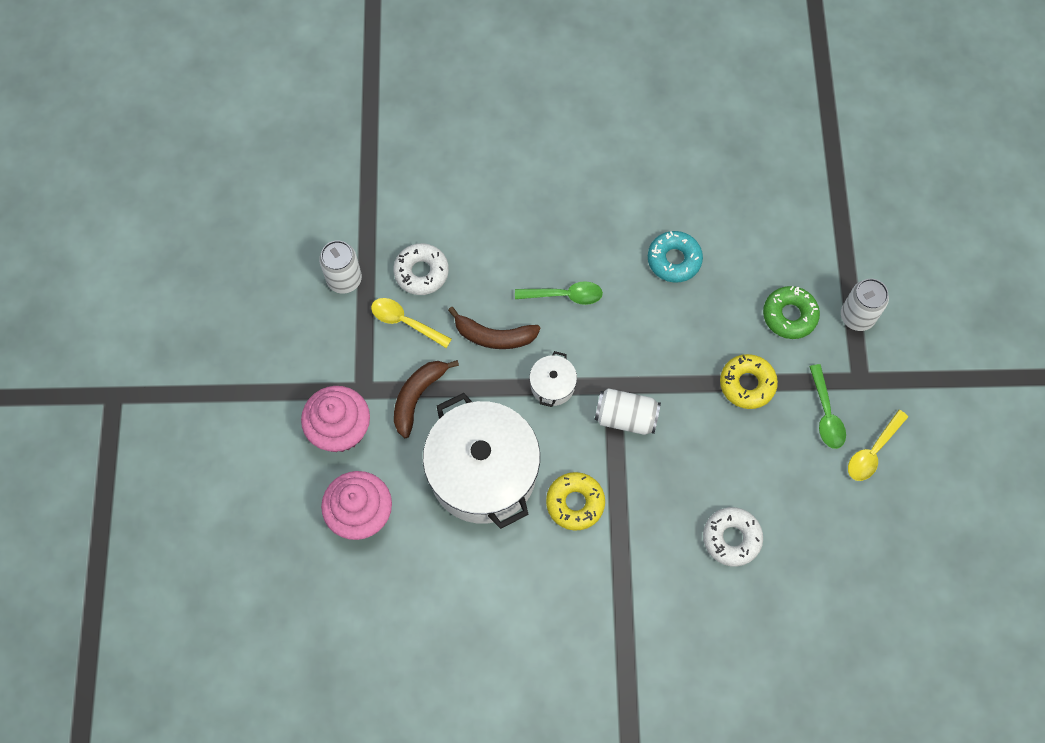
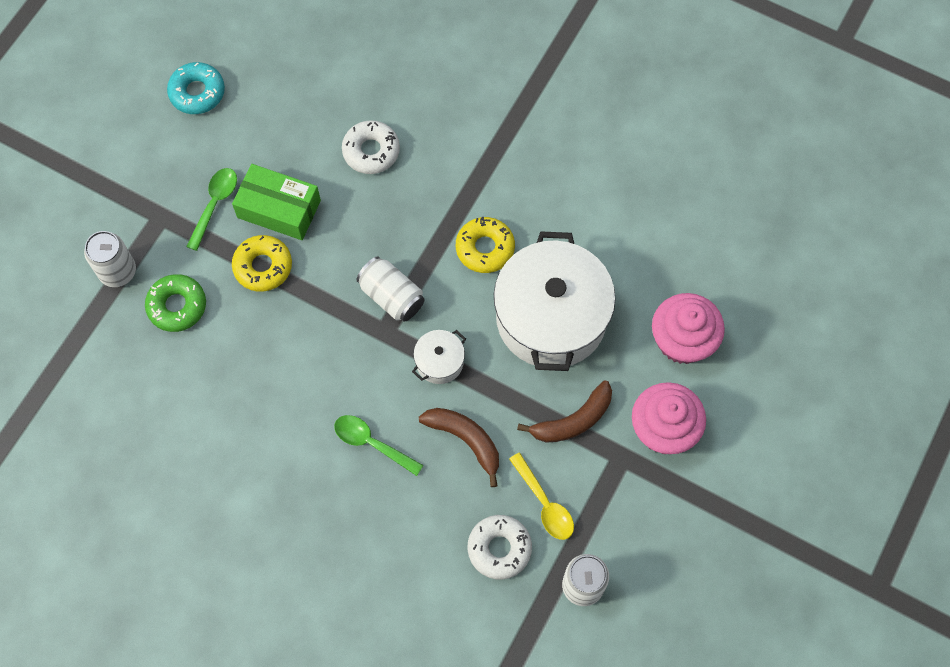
camera: 150 degrees left, 0 degrees up
(674, 260) = (243, 420): turquoise donut -> turquoise donut (197, 92)
(771, 440) = (279, 209): none -> green box
(873, 452) = (201, 154): yellow spoon -> none

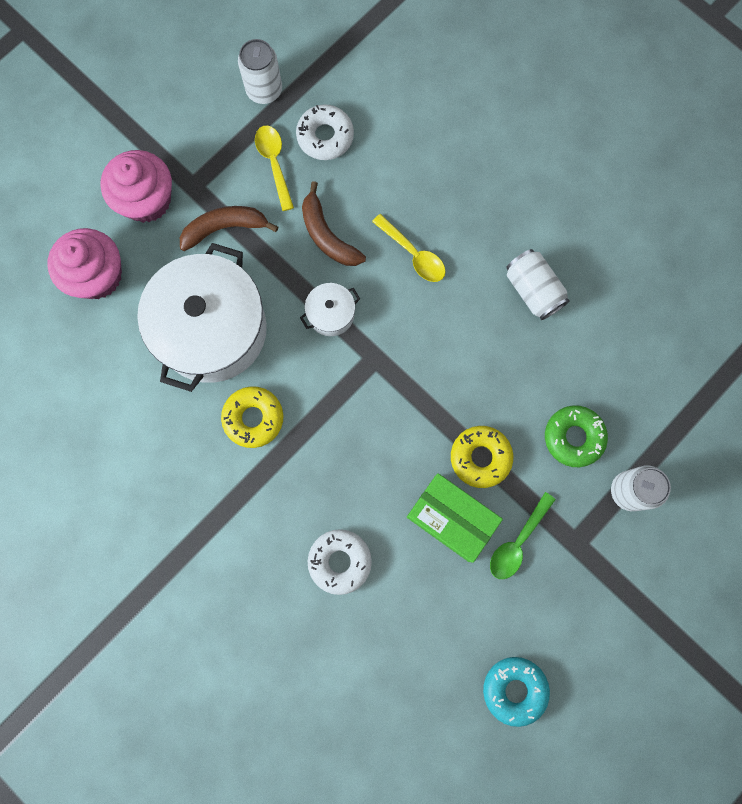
camera: 165 degrees left, 10 degrees up
(371, 443) = (413, 254): green spoon -> yellow spoon
(392, 296) = (359, 391): white can -> white can (533, 290)

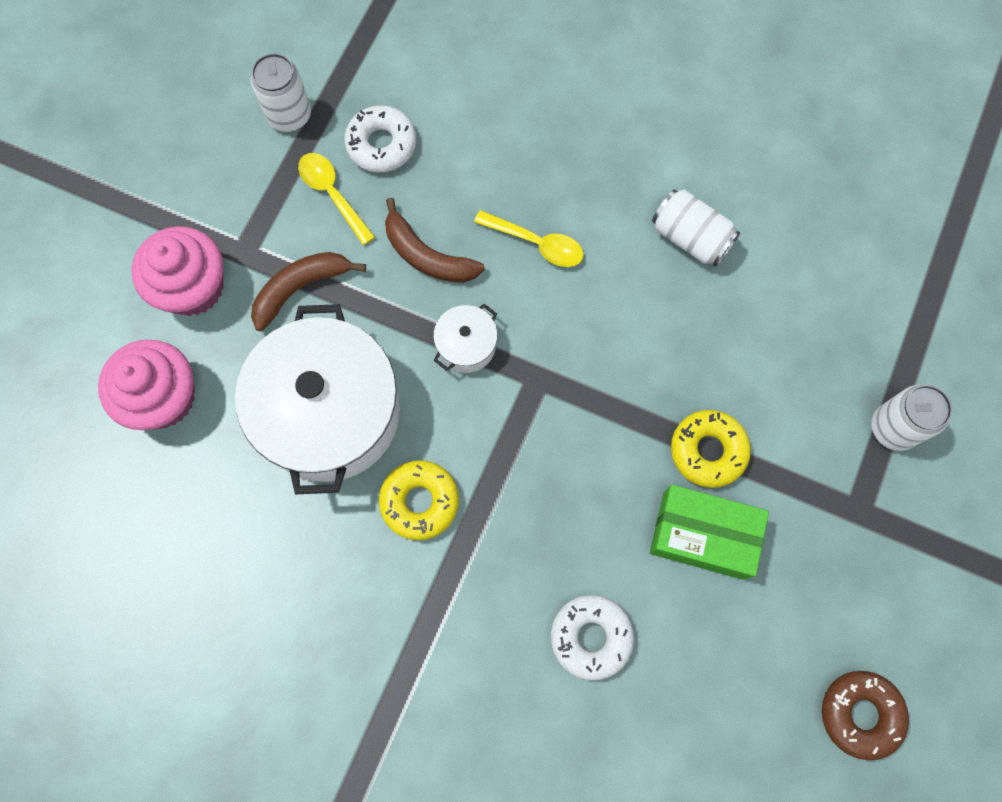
camera: 20 degrees left, 5 degrees down
(514, 689) = (860, 714): turquoise donut -> brown donut
(517, 542) = (791, 534): green spoon -> none
(573, 437) = (805, 388): green donut -> none

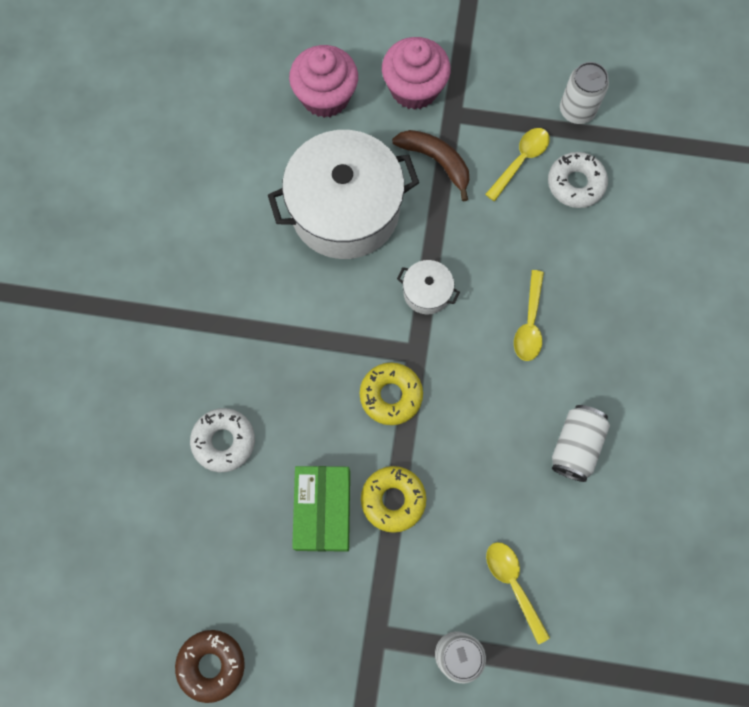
camera: 75 degrees right, 0 degrees up
(419, 501) = (295, 292): yellow donut -> yellow donut (391, 395)
(427, 256) = (492, 244): brown banana -> none
(828, 347) = (513, 584): none -> yellow spoon

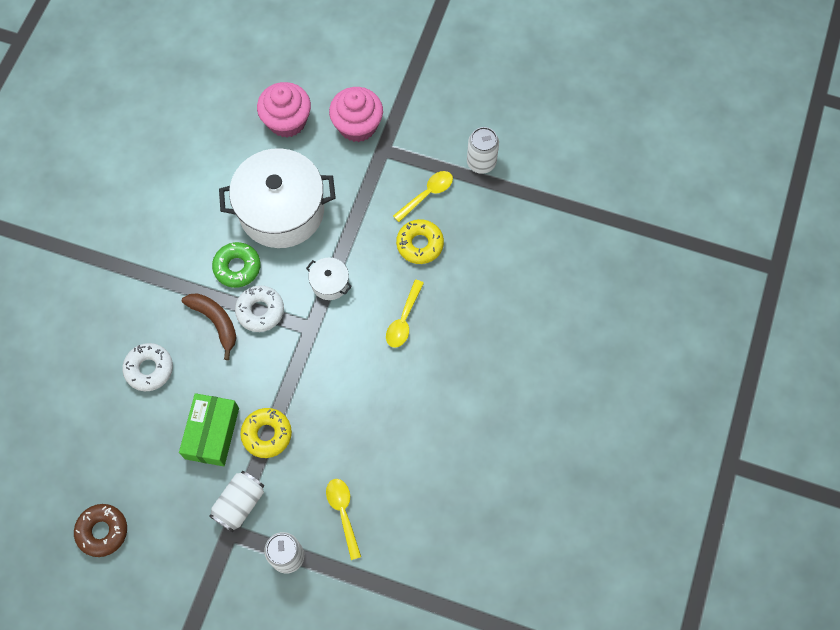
camera: 10 degrees right, 5 degrees down
(306, 291) = (237, 267): none -> green donut
(391, 395) = (284, 356): yellow donut -> yellow donut (420, 244)
(436, 161) = (361, 184): brown banana -> brown banana (215, 322)
(575, 184) = (466, 219): white donut -> white donut (260, 311)
(575, 446) = (416, 418): white can -> white can (239, 504)

